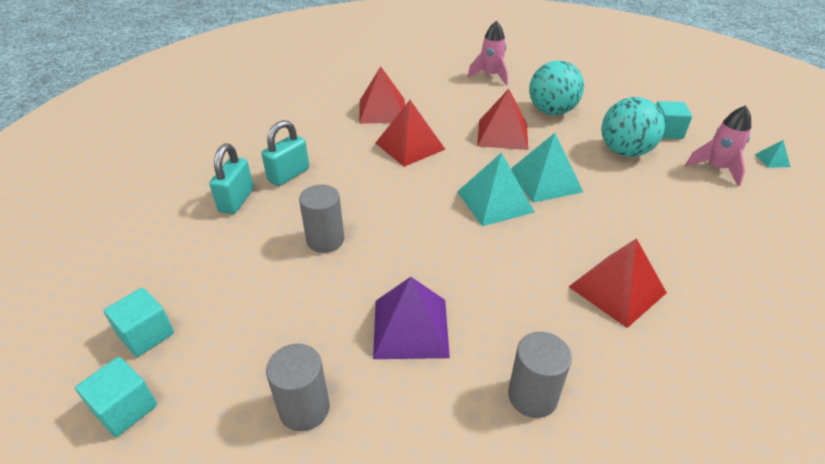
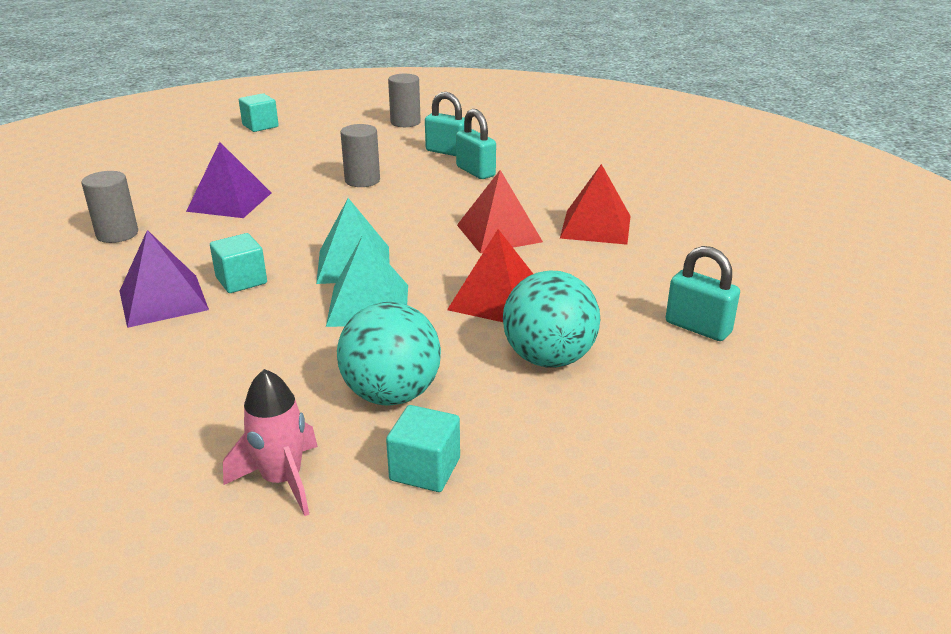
camera: 105 degrees right, 10 degrees down
(146, 334) = (314, 128): turquoise cube -> turquoise cube (241, 280)
(304, 408) = (203, 165): grey cylinder -> grey cylinder (405, 122)
(490, 76) = (698, 327): pink rocket -> turquoise padlock
(617, 289) = (163, 300): red pyramid -> purple pyramid
(772, 160) = (250, 579): turquoise pyramid -> none

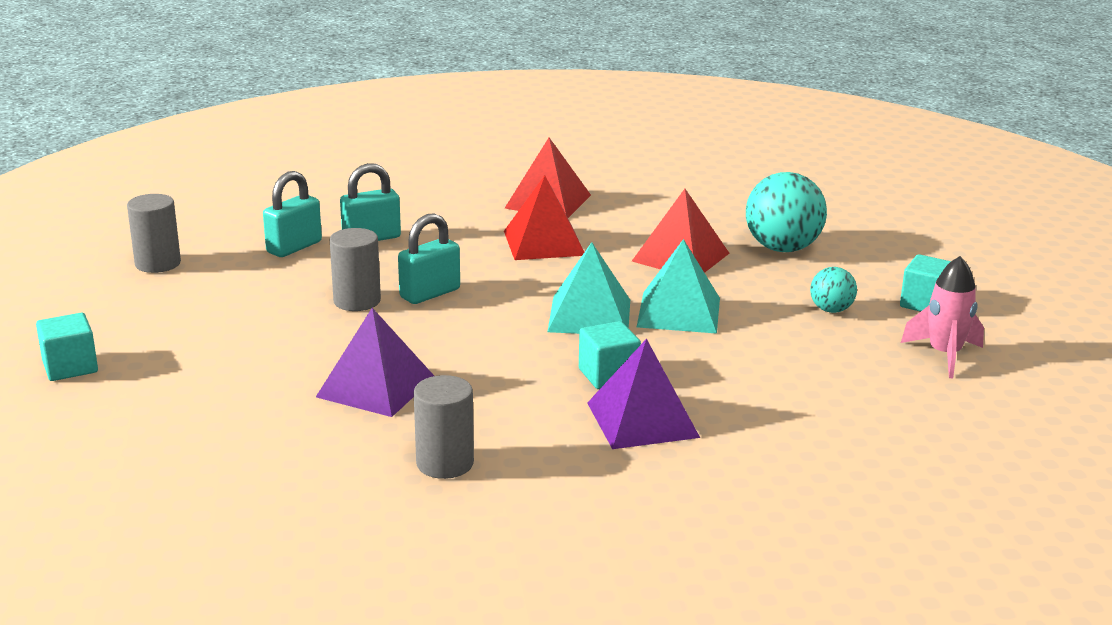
camera: 80 degrees left, 5 degrees down
(391, 394) = (831, 310): turquoise ball -> turquoise ball, size x0.53
(698, 327) = (743, 194): turquoise padlock -> turquoise padlock (430, 293)

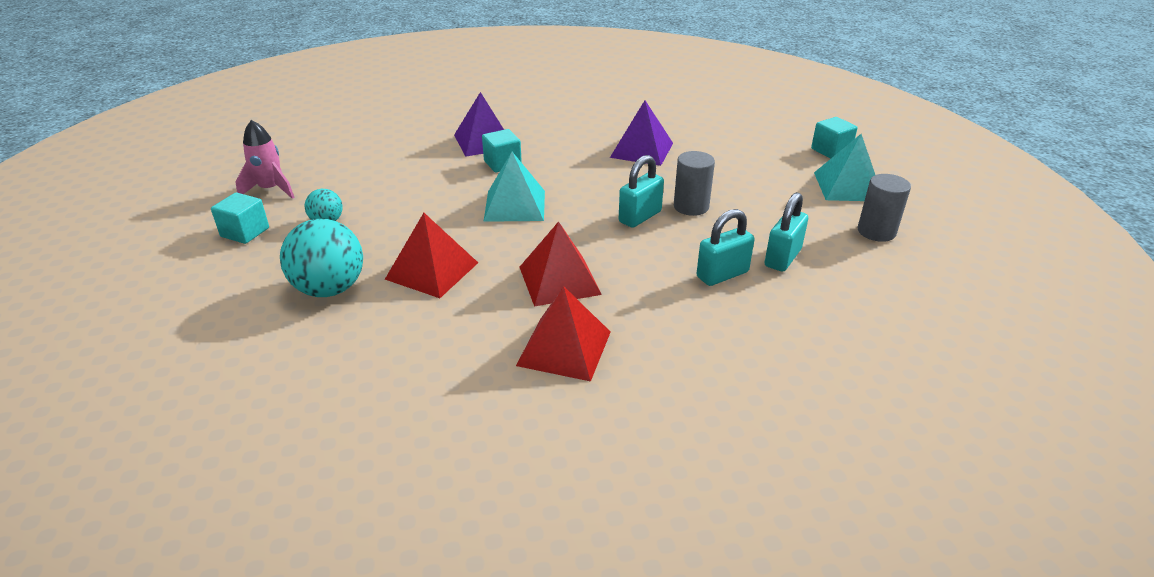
camera: 175 degrees right, 10 degrees up
(445, 463) = (586, 117): grey cylinder -> none
(678, 312) = (447, 212): turquoise pyramid -> turquoise pyramid (848, 186)

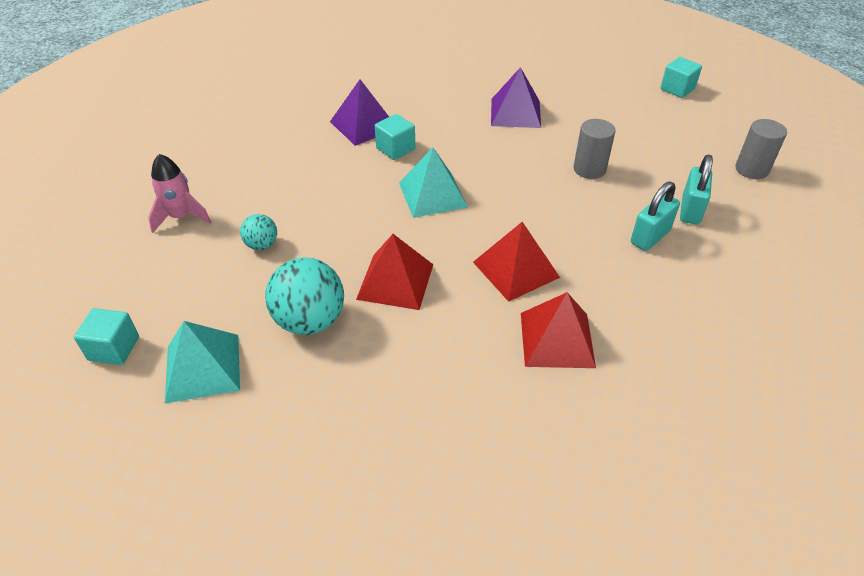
camera: 15 degrees left, 10 degrees up
(245, 232) = (185, 272): turquoise cube -> turquoise cube (114, 348)
(640, 217) = (551, 188): turquoise padlock -> none
(848, 186) = (708, 125): turquoise pyramid -> turquoise pyramid (203, 367)

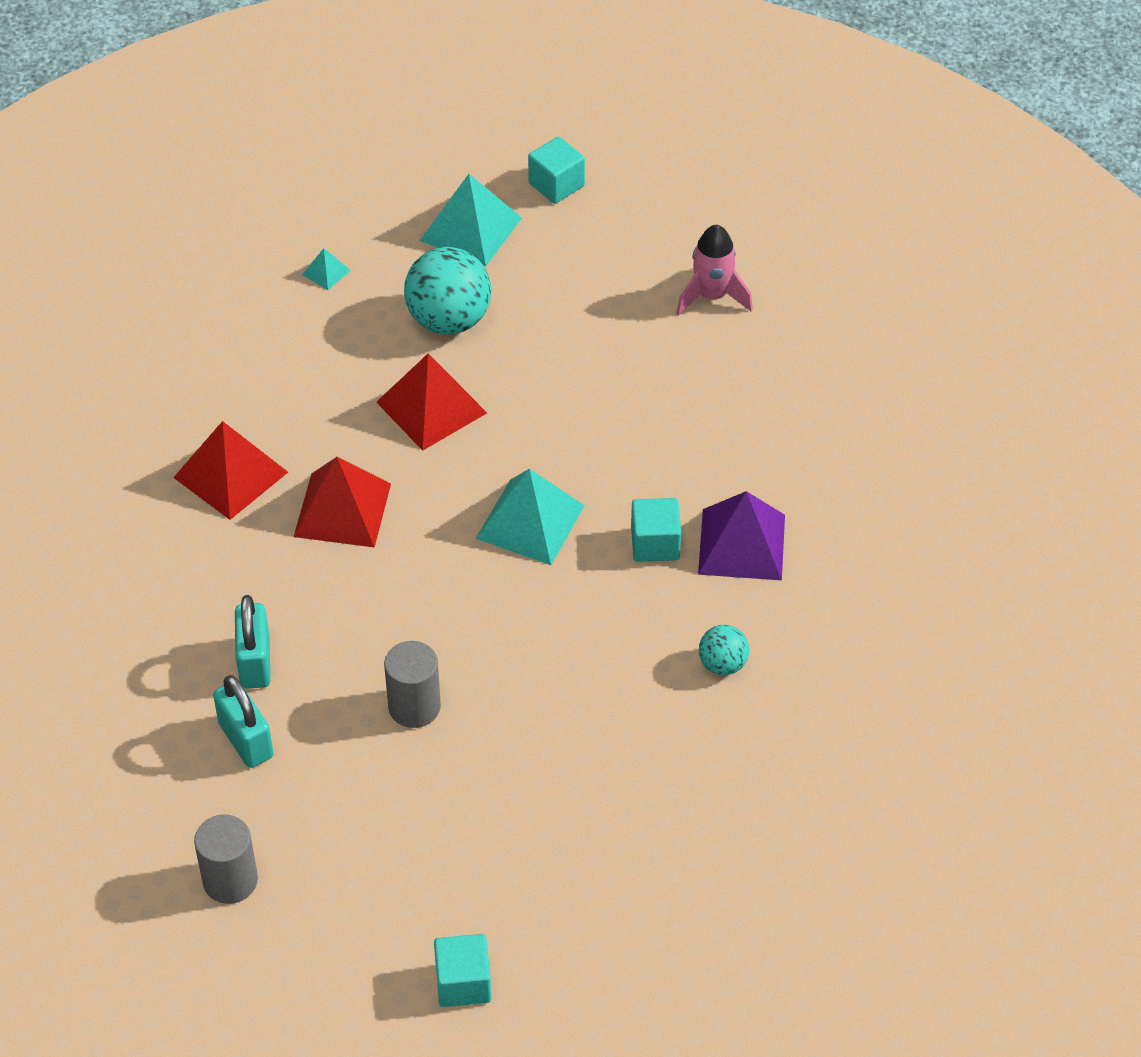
camera: 130 degrees right, 5 degrees up
(262, 245) = (596, 337): turquoise ball -> turquoise ball (722, 664)
(324, 425) = (326, 272): none -> turquoise pyramid
(515, 113) = (607, 726): purple pyramid -> none

